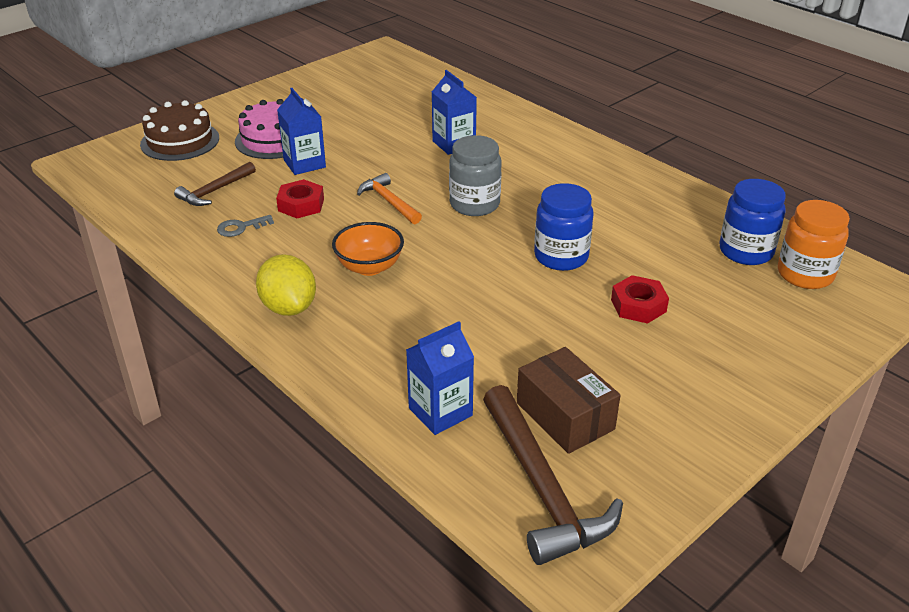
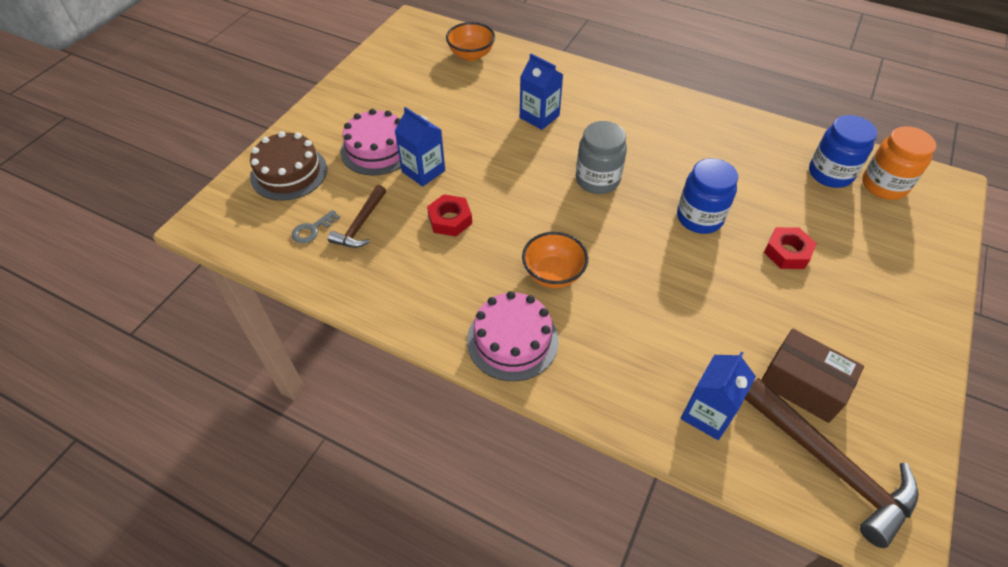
camera: 20 degrees left, 15 degrees up
(241, 227) = (412, 261): grey key -> grey key (312, 230)
(289, 307) = (512, 340): yellow lemon -> pink cake
(389, 201) = (524, 196): orange hammer -> none
(422, 84) = (471, 55): none -> orange bowl

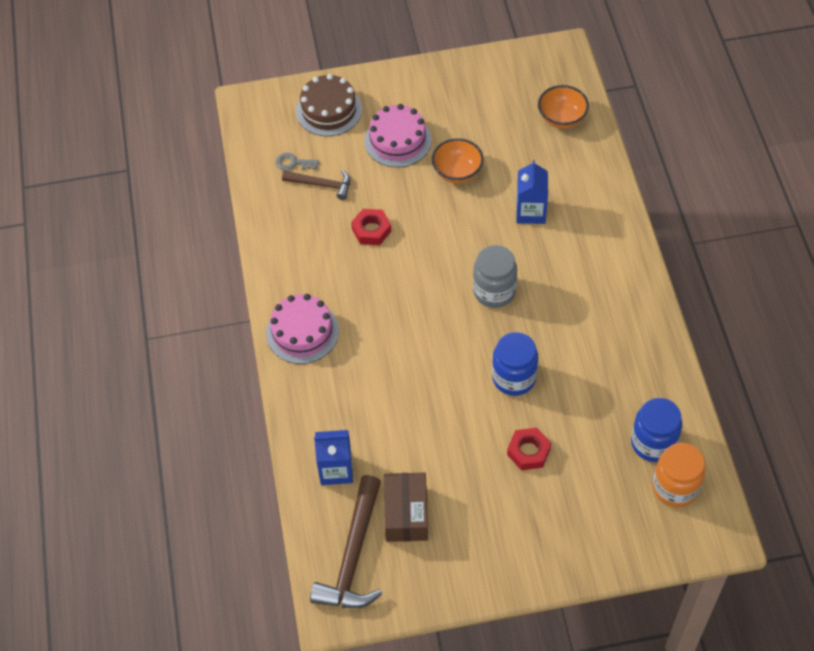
camera: 55 degrees right, 5 degrees up
(361, 224) = (321, 185): brown hammer -> brown hammer turned 150 degrees counterclockwise
(423, 171) = (402, 182): blue carton -> none
(553, 274) = (376, 320): orange bowl -> orange bowl (457, 172)

